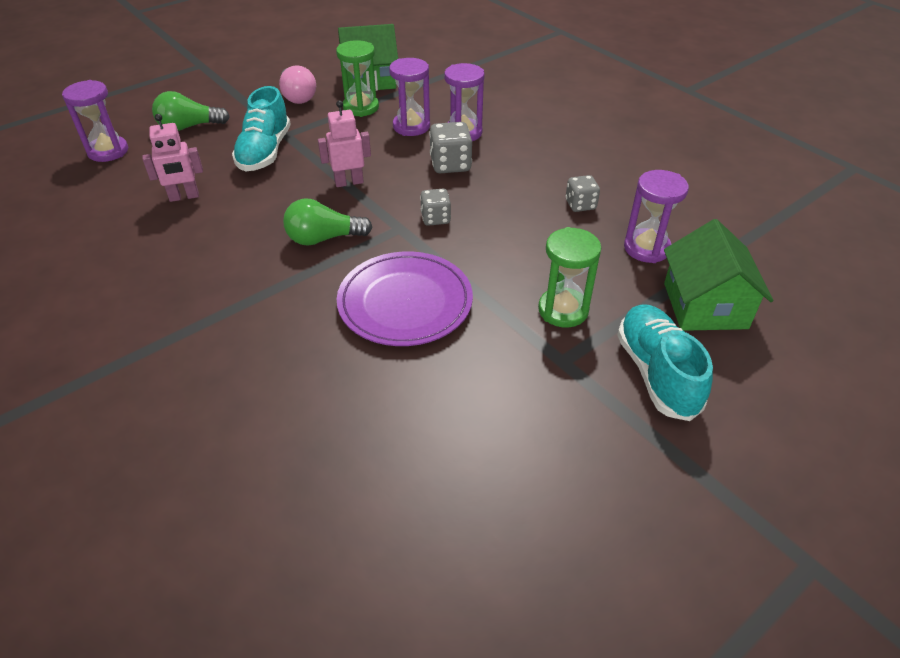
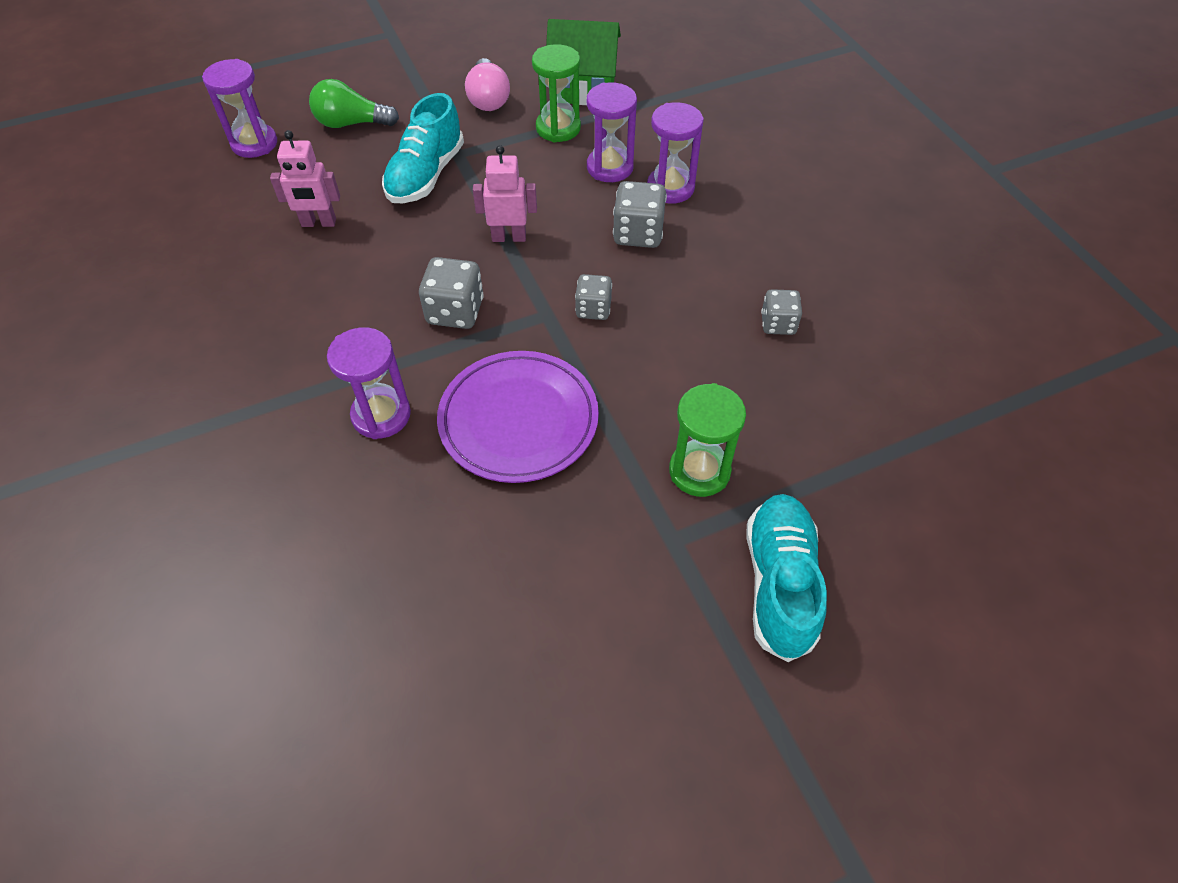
camera: 15 degrees right, 10 degrees up
(324, 238) = (455, 312): green light bulb -> grey dice
(646, 248) = (837, 405): purple hourglass -> purple hourglass (381, 415)
(705, 306) = (878, 504): green house -> none

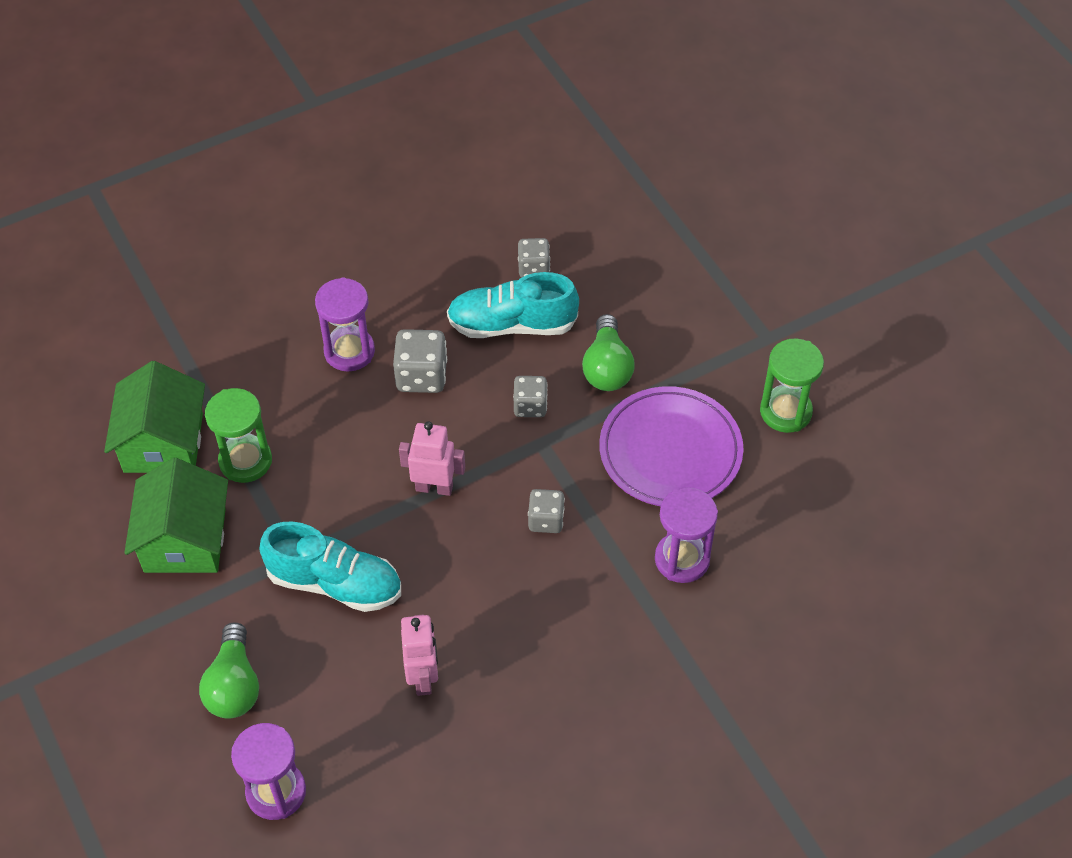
camera: 95 degrees left, 0 degrees up
(455, 312) = (546, 520): grey dice -> grey dice, size x0.66
(488, 99) = (185, 540): pink light bulb -> green house
(509, 237) = (434, 487): pink robot -> pink robot turned 105 degrees clockwise
(610, 167) = (316, 406): purple hourglass -> none
(637, 375) = (607, 367): none -> green light bulb
(699, 471) = (701, 322): green hourglass -> green hourglass (785, 411)
(779, 583) = (790, 274): turquoise shoe -> turquoise shoe (512, 325)

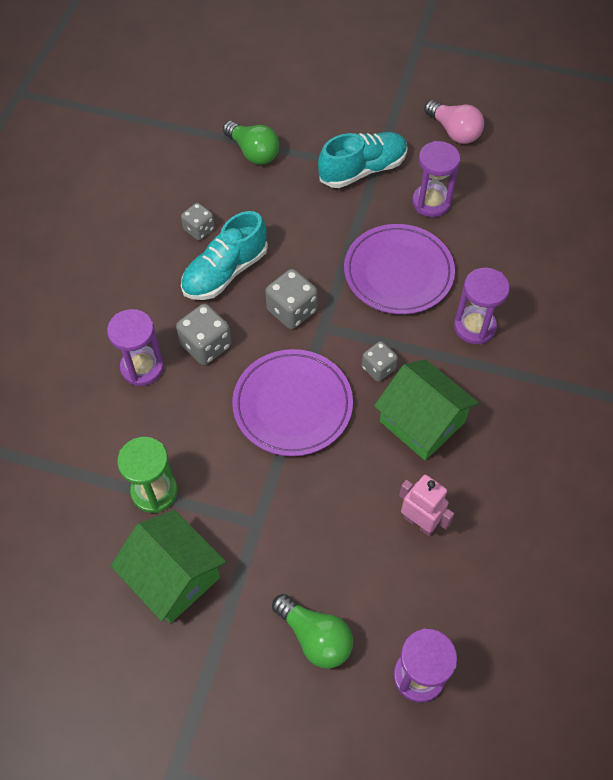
camera: 45 degrees left, 5 degrees up
(163, 443) = (83, 528): green house -> green house (422, 422)
(335, 583) = (302, 515): turquoise shoe -> turquoise shoe (362, 170)
(434, 487) = (292, 405): pink robot -> purple plate
(530, 406) = (292, 311): grey dice -> grey dice, size x1.52
(607, 367) = (309, 254): green light bulb -> green light bulb (253, 152)
(785, 411) = (431, 202): green hourglass -> purple hourglass
(898, 361) = (454, 132): none -> pink light bulb

